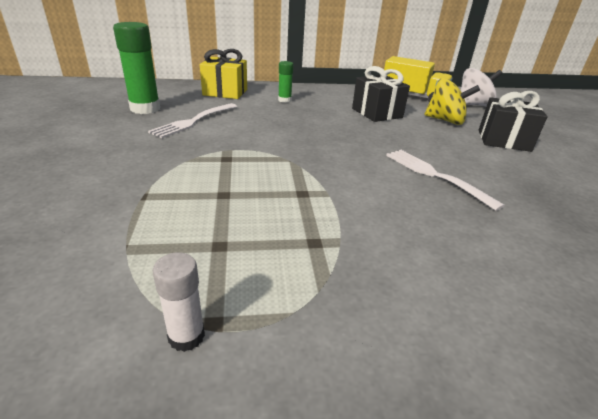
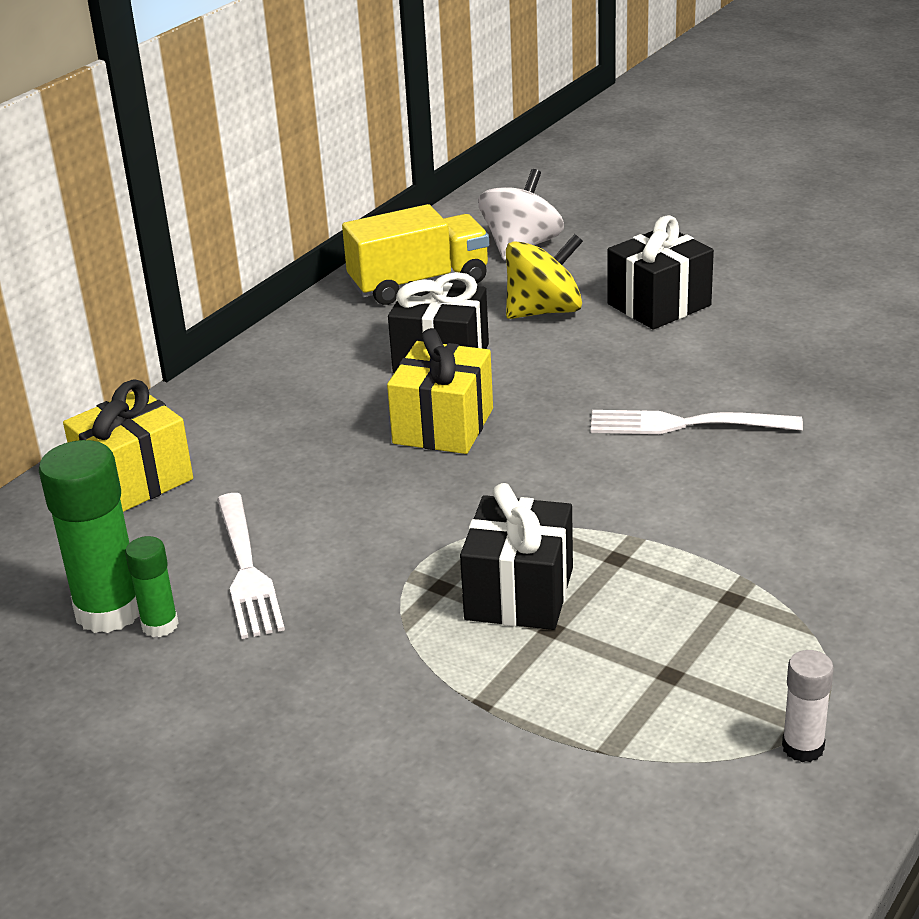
camera: 45 degrees left, 0 degrees up
(242, 177) = (519, 594): none -> black gift
(284, 100) = (266, 427): green glue stick -> green glue stick (160, 625)
(336, 126) = (443, 426): none -> yellow gift

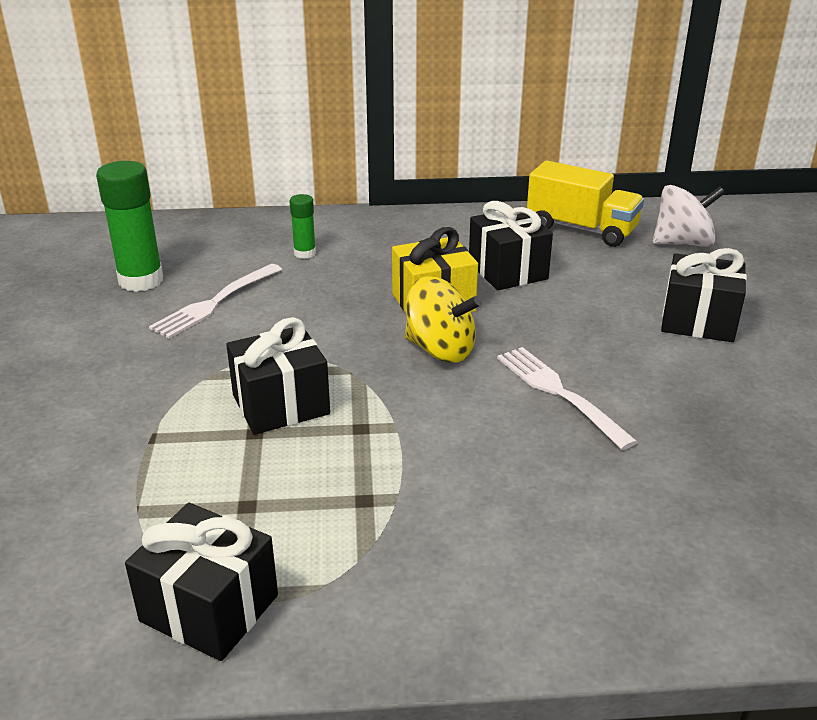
camera: 50 degrees right, 0 degrees up
(134, 480) = (265, 236): yellow gift -> none
(160, 625) = (141, 299): green glue stick -> green glue stick (305, 253)
(544, 311) = (618, 282): yellow spinning top -> yellow spinning top (440, 350)
(803, 747) = (209, 608): white glue stick -> black gift

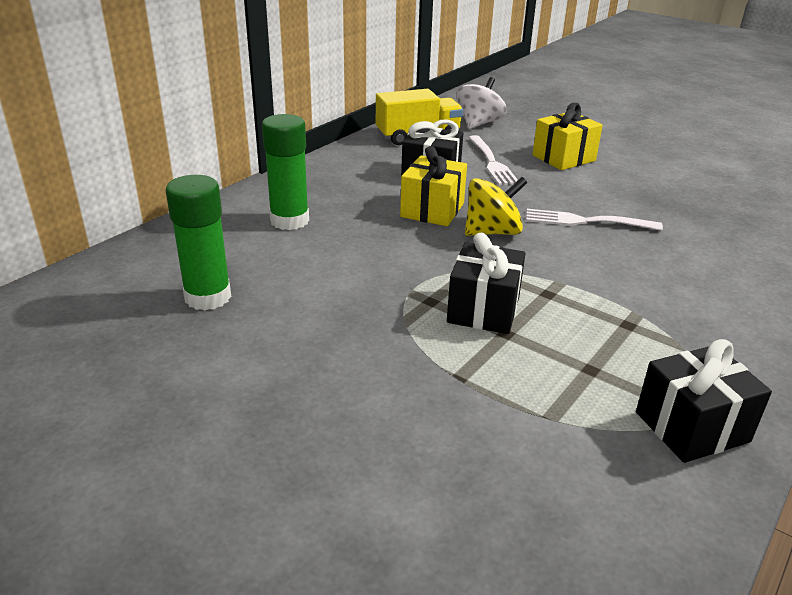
camera: 50 degrees left, 0 degrees up
(215, 303) = (302, 280): white fork -> white fork (492, 162)
(305, 253) = (289, 220): green glue stick -> green glue stick, size x1.89
(698, 321) = (563, 158): black gift -> yellow gift

